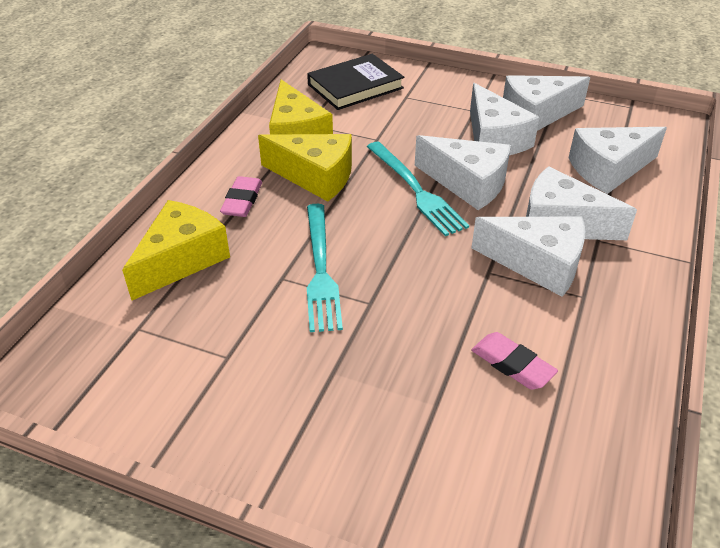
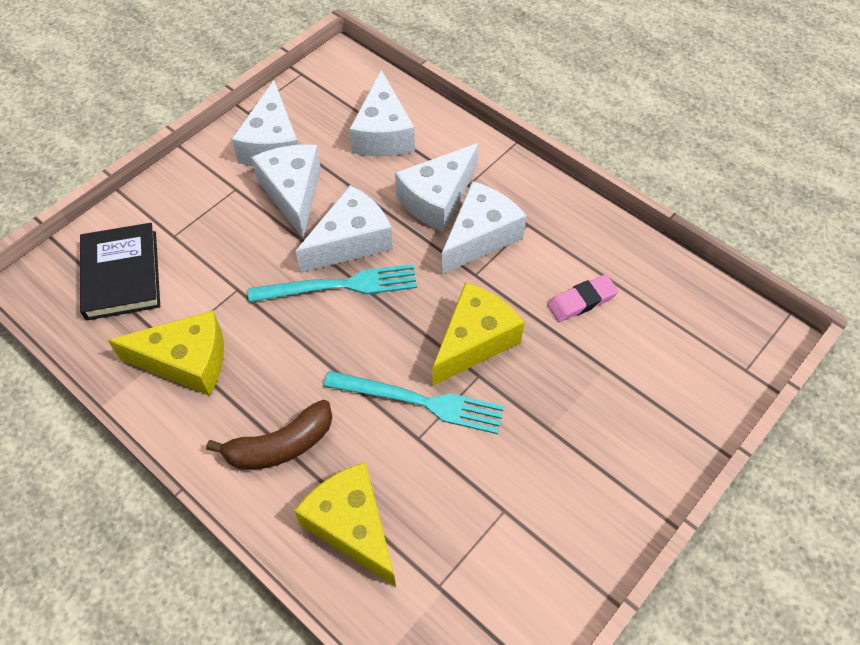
camera: 70 degrees left, 15 degrees up
(242, 201) = (280, 445): pink eraser -> brown banana
(315, 176) = (273, 364): yellow cheese -> yellow cheese (474, 341)
(494, 139) = (293, 193): white cheese -> white cheese turned 105 degrees counterclockwise

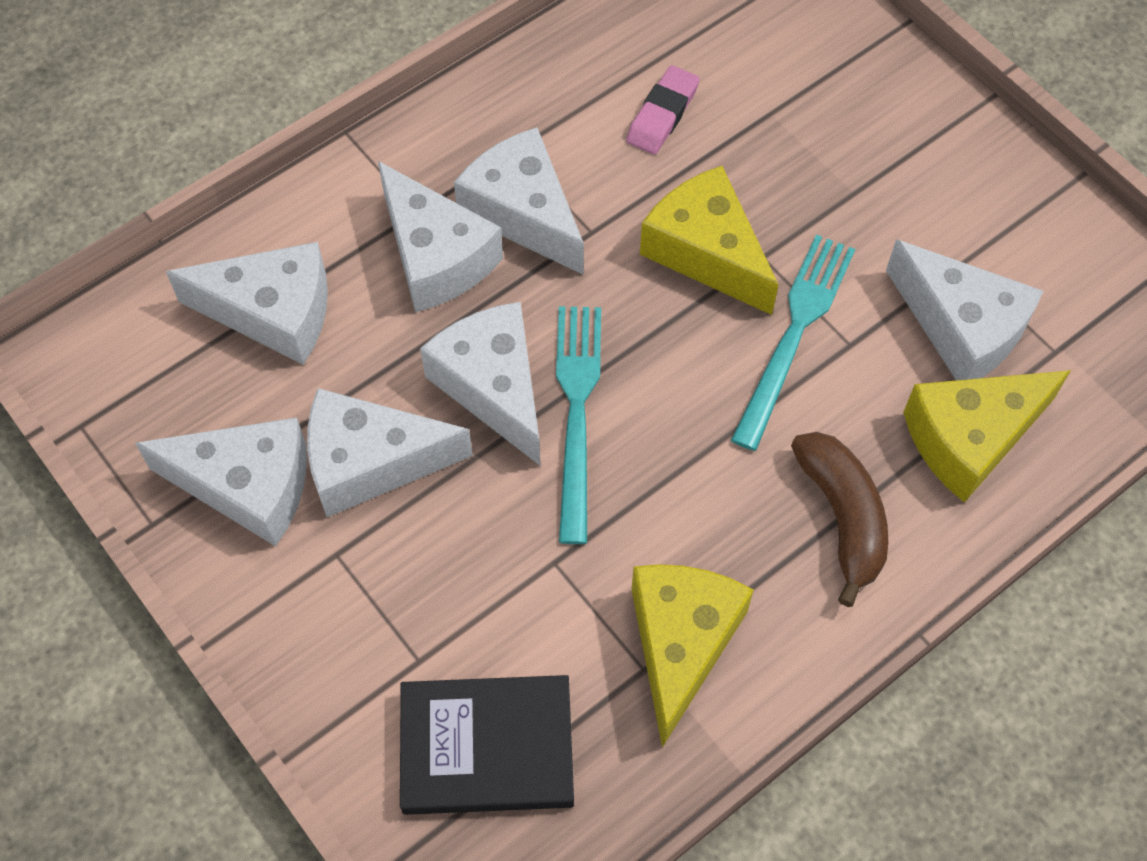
camera: 80 degrees left, 5 degrees up
(445, 513) = (961, 328): none -> white cheese
(581, 301) = (662, 115): pink eraser -> pink eraser turned 45 degrees clockwise

